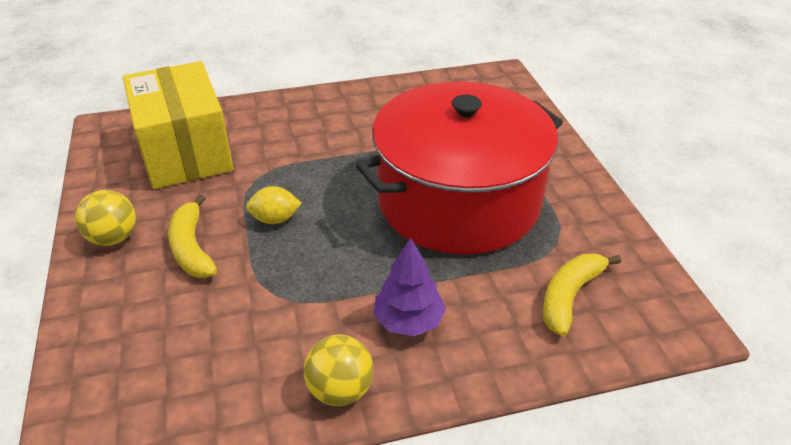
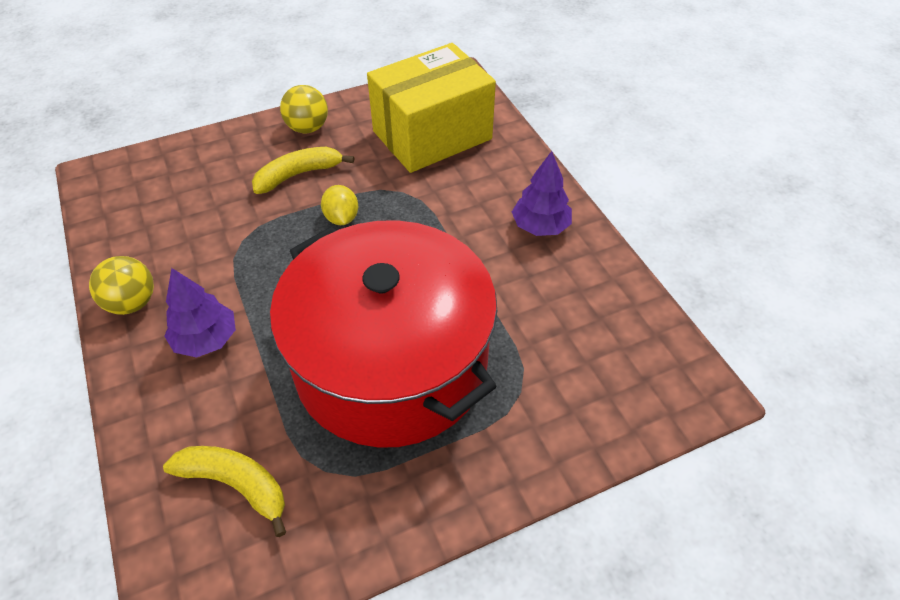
camera: 80 degrees right, 10 degrees up
(335, 110) = (540, 226): none -> purple tree

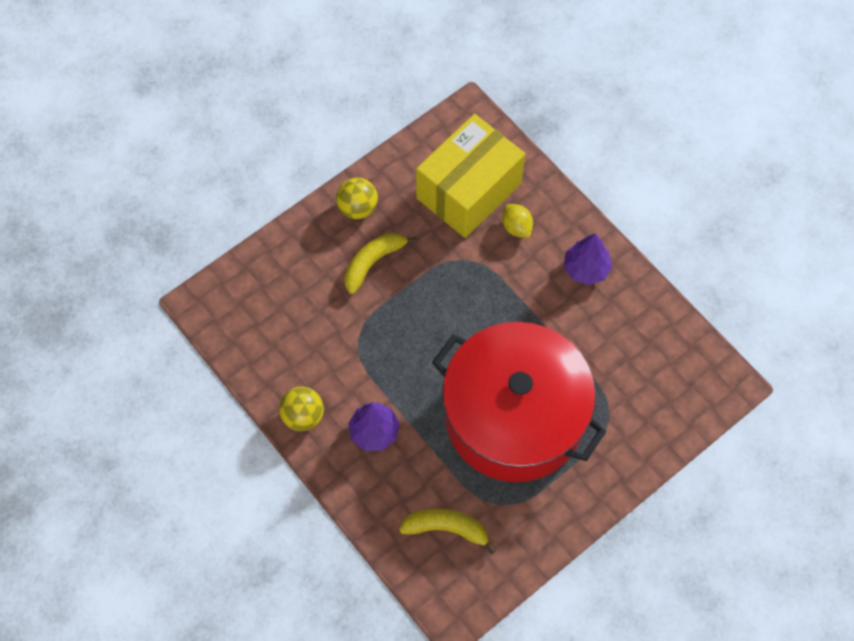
camera: 15 degrees left, 15 degrees up
(341, 218) = (427, 298): yellow lemon -> yellow lemon (516, 227)

